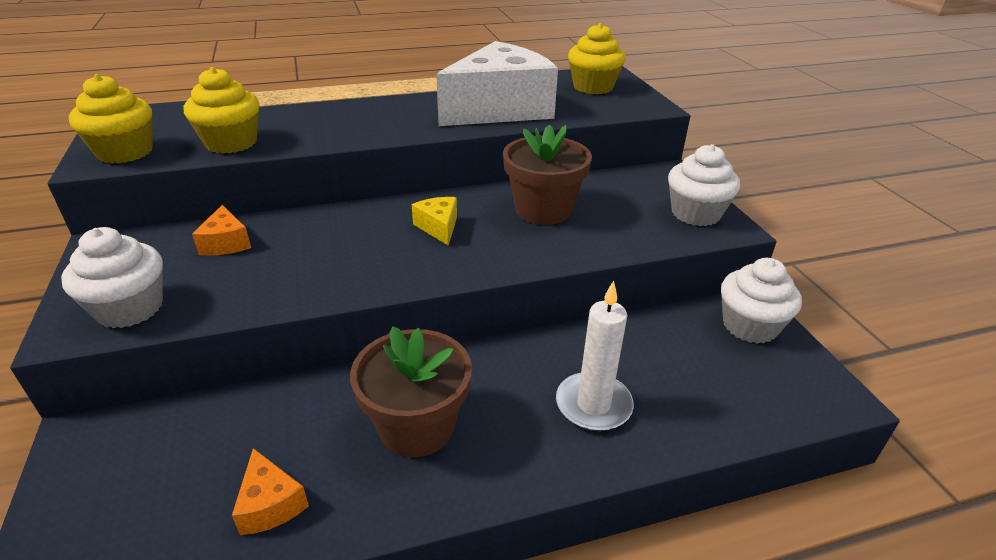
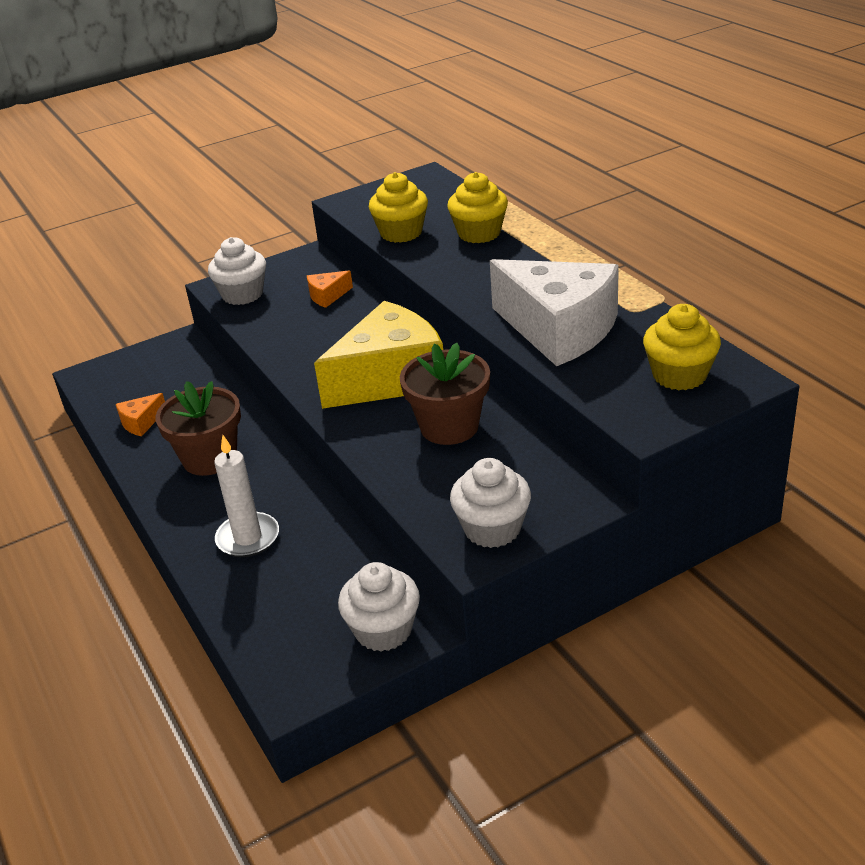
camera: 80 degrees right, 0 degrees up
(125, 152) = (364, 204): yellow cupcake -> yellow cupcake (479, 233)
(438, 227) = (390, 378): yellow cheese -> yellow cheese, size x2.47

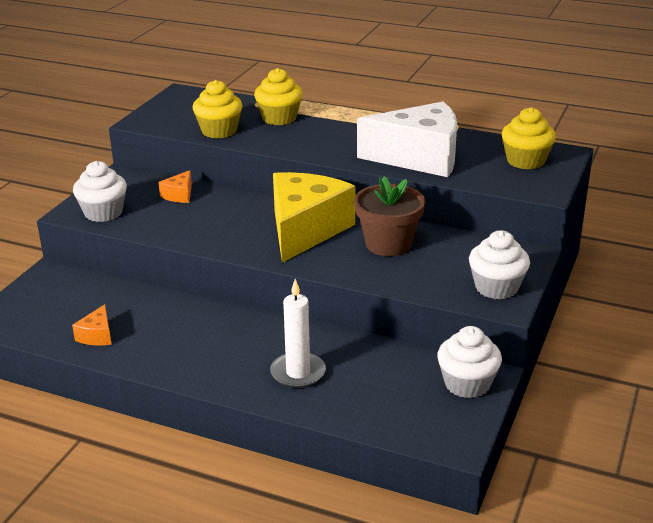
camera: 40 degrees left, 5 degrees down
(210, 458) = (194, 337): brown flower pot -> none

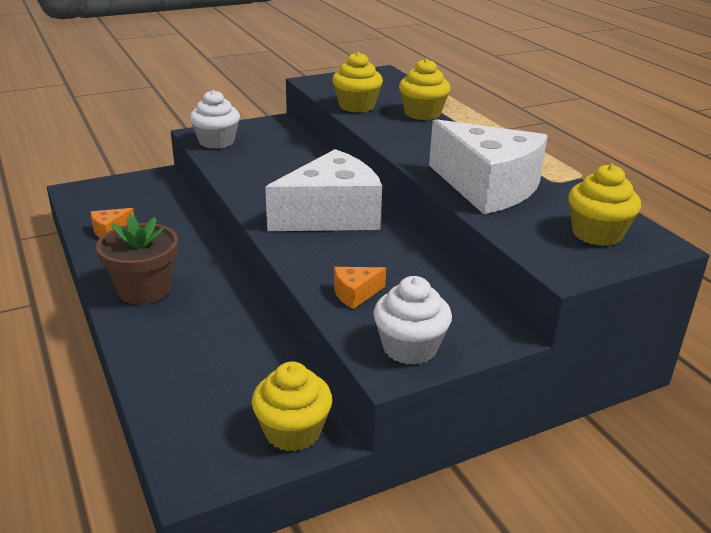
camera: 40 degrees right, 0 degrees up
(179, 195) = (287, 151): orange cheese -> orange cheese (355, 294)
(298, 373) = (181, 334): white candle -> none
(305, 230) = (331, 215): yellow cheese -> white cheese
(388, 244) = (379, 258): brown flower pot -> brown flower pot (144, 290)
(467, 384) = (293, 431): white cupcake -> yellow cupcake

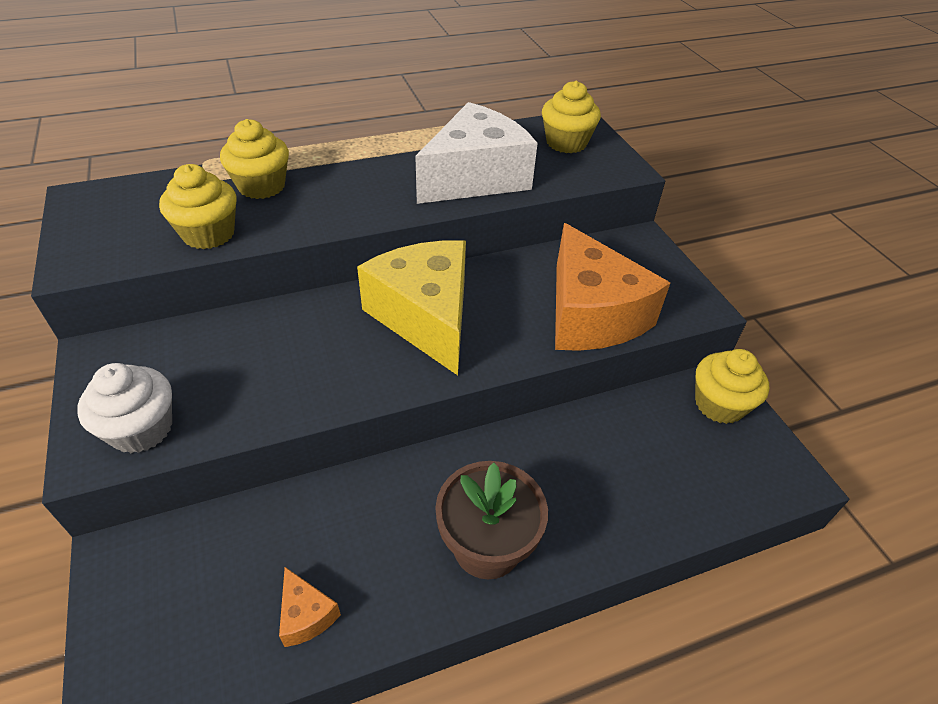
camera: 85 degrees left, 15 degrees up
(331, 215) = (425, 317): white cheese -> yellow cheese
(355, 294) = (591, 314): orange cheese -> orange cheese, size x2.47
(410, 348) = (671, 291): white cupcake -> none

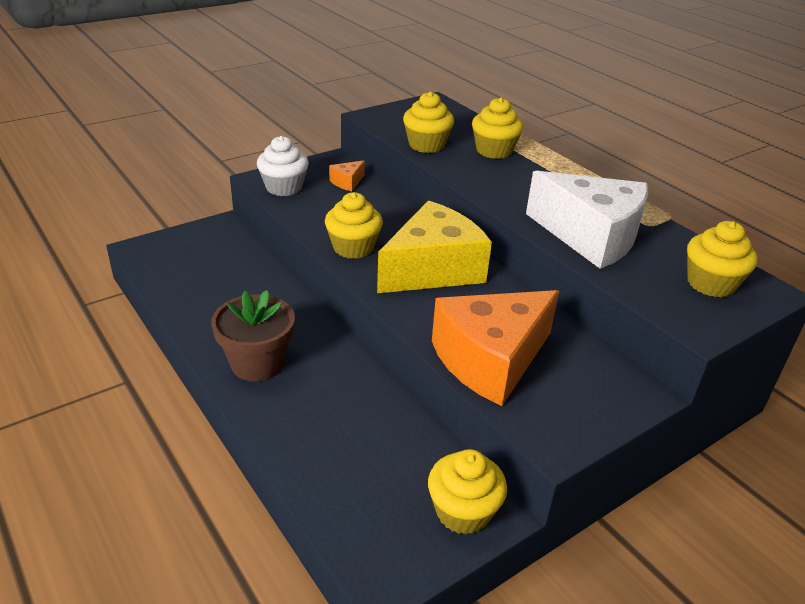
camera: 75 degrees right, 10 degrees down
(306, 615) = (196, 295): orange cheese -> orange cheese (347, 182)
(351, 378) = (353, 247): none -> yellow cupcake

